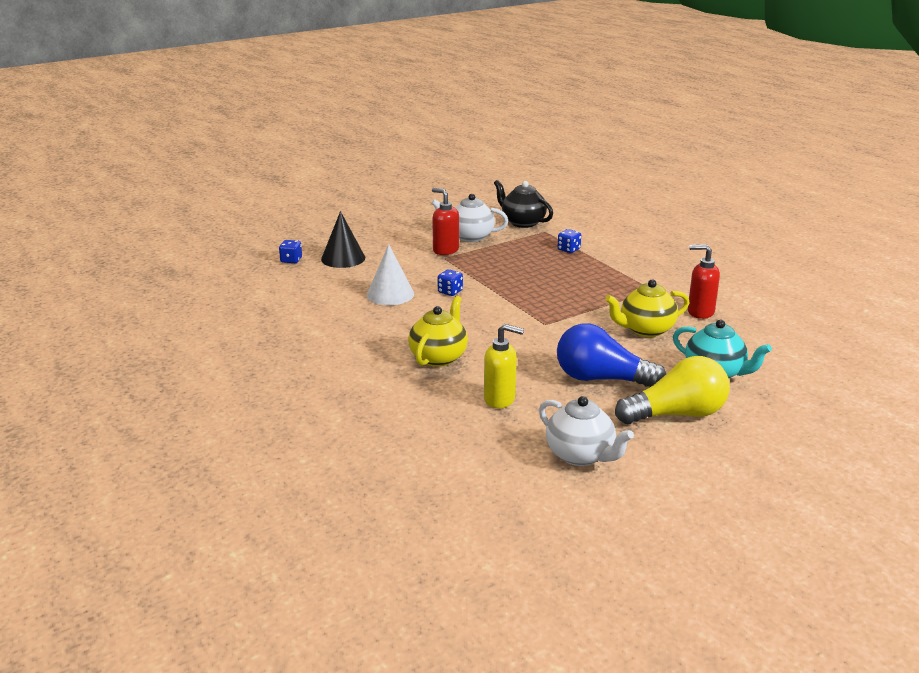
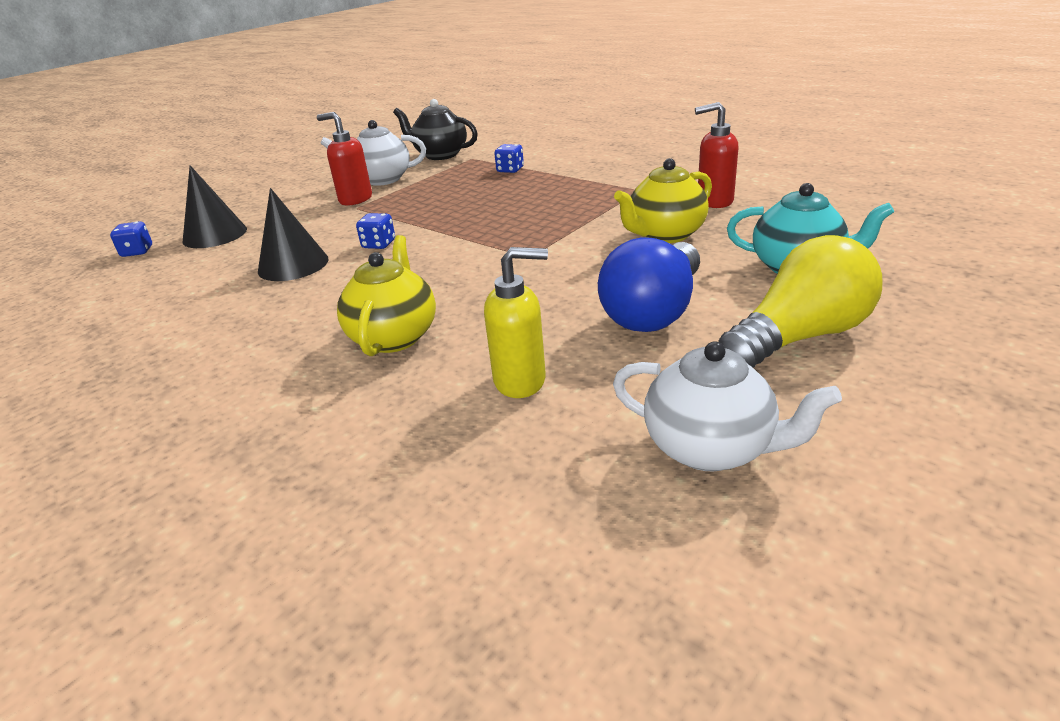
camera: 15 degrees left, 5 degrees up
(390, 294) = (293, 265): white cone -> black cone
(601, 379) = (654, 311): blue light bulb -> blue light bulb turned 60 degrees counterclockwise

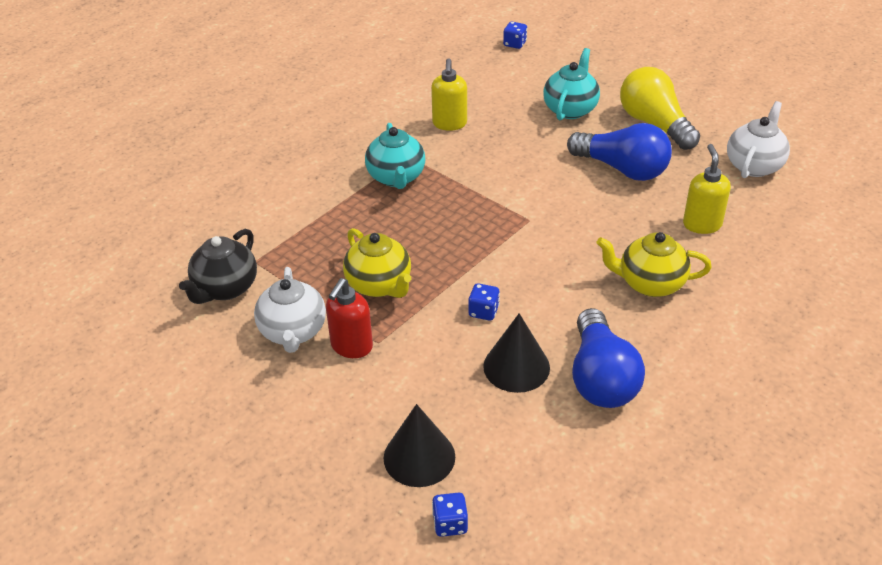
camera: 90 degrees left, 10 degrees up
(250, 308) = (601, 378): none -> blue light bulb
(510, 170) = (313, 231): blue dice -> blue dice (514, 44)
(599, 189) = (396, 177): none -> turquoise teapot
(665, 235) = (507, 153): yellow teapot -> yellow teapot (379, 285)
(714, 201) = (449, 124): red soap dispenser -> yellow soap dispenser

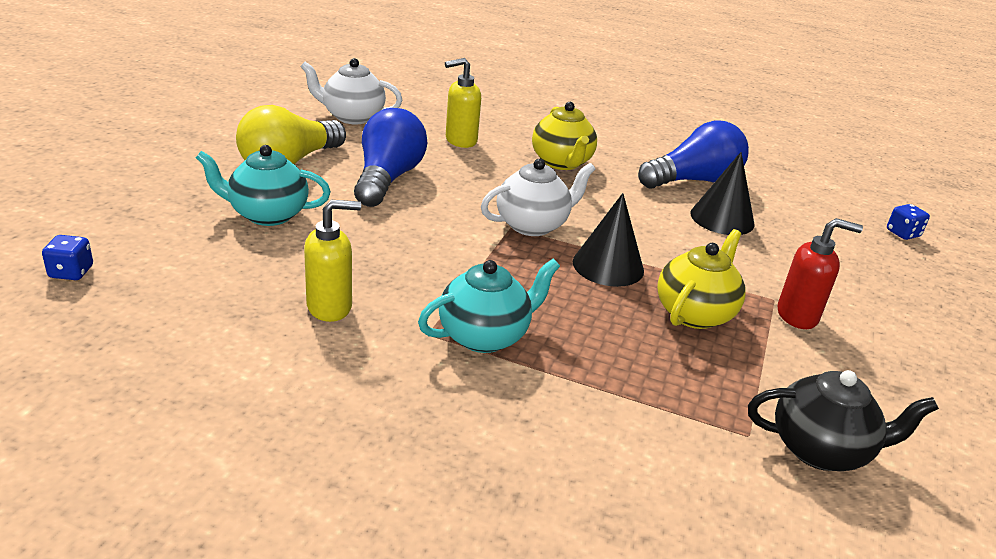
camera: 115 degrees left, 10 degrees down
(293, 332) = (823, 364): white teapot -> white teapot (533, 225)
(419, 457) = (867, 255): black cone -> black cone (608, 266)
(483, 311) = (672, 241): blue dice -> none

